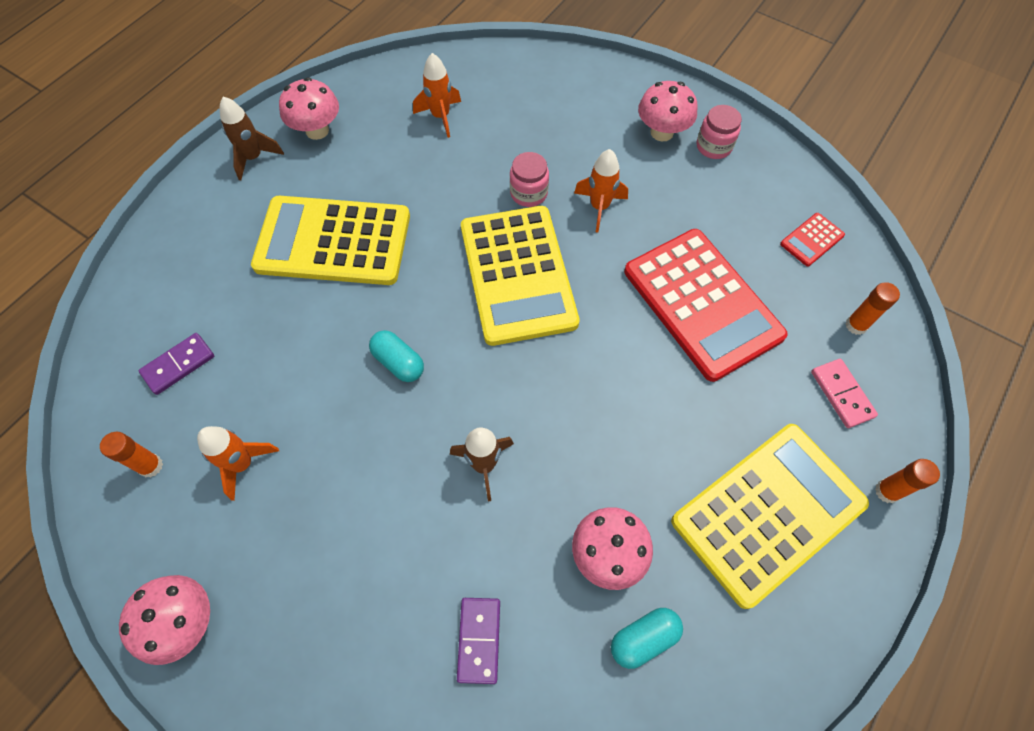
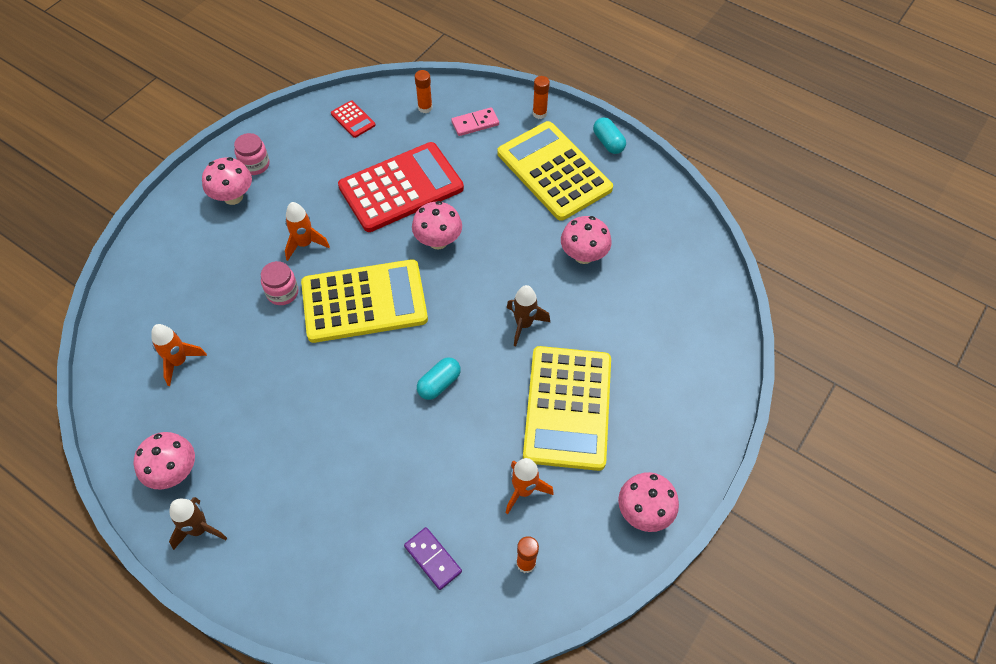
camera: 90 degrees left, 5 degrees down
(333, 241) = (314, 443): yellow calculator -> yellow calculator (567, 407)
(479, 640) = (640, 327): purple domino -> none
(617, 352) = (438, 241): none -> pink mushroom
(643, 638) = (633, 240): turquoise capsule -> turquoise capsule (608, 142)

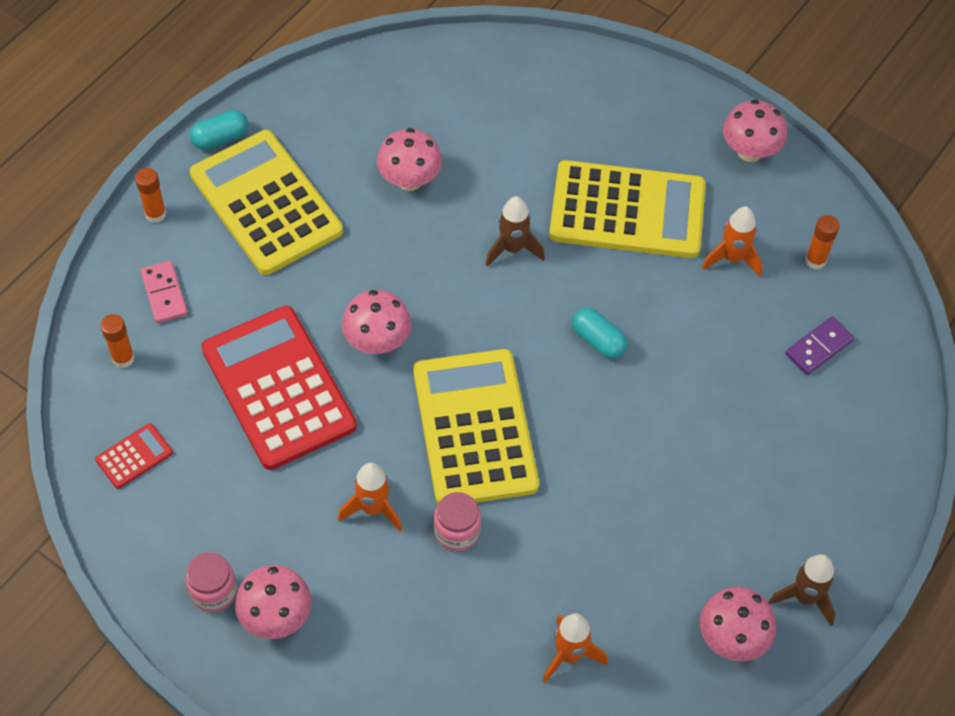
camera: 90 degrees left, 0 degrees up
(554, 171) = (266, 203): yellow calculator -> yellow calculator turned 90 degrees clockwise

